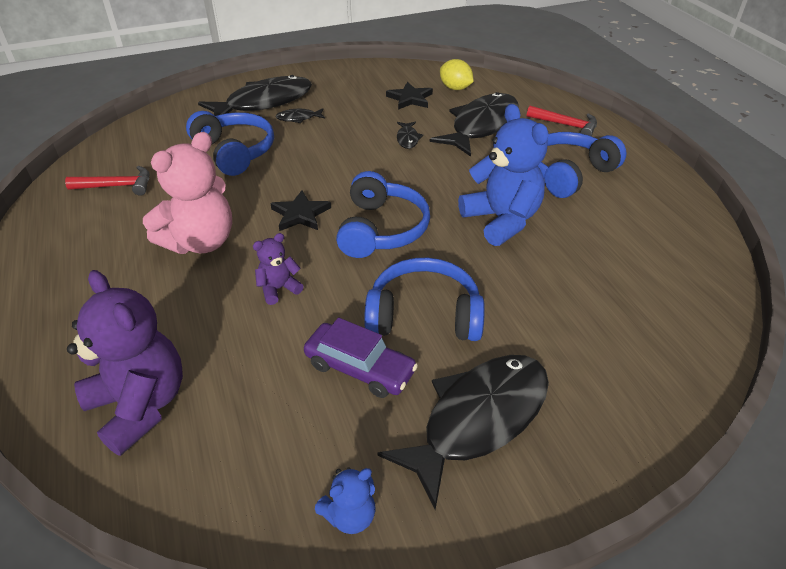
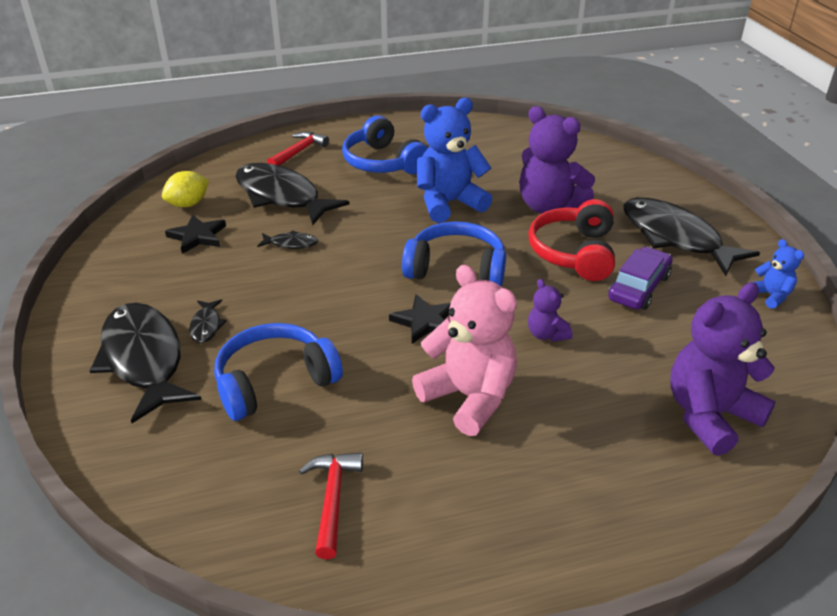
camera: 85 degrees left, 5 degrees down
(424, 315) = (574, 253): blue headphones -> red headphones
(521, 297) = (549, 206): none -> purple teddy bear

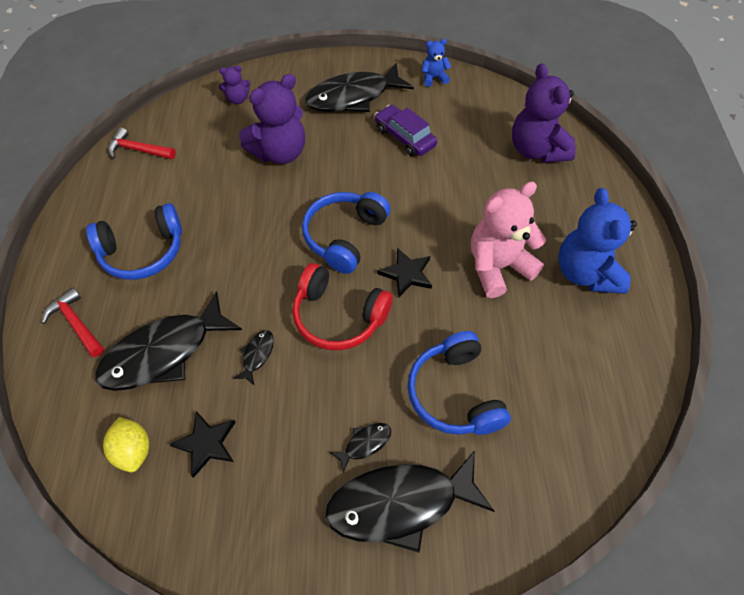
camera: 75 degrees left, 20 degrees up
(206, 326) = (365, 444): black fish -> black fish turned 45 degrees counterclockwise
(332, 499) = (583, 370): red hammer -> red hammer (138, 150)
(449, 203) = (244, 217): blue teddy bear -> blue teddy bear (586, 273)
(546, 334) = (441, 204): purple teddy bear -> purple teddy bear (237, 99)
(574, 253) = (350, 158): red headphones -> red headphones (338, 316)

